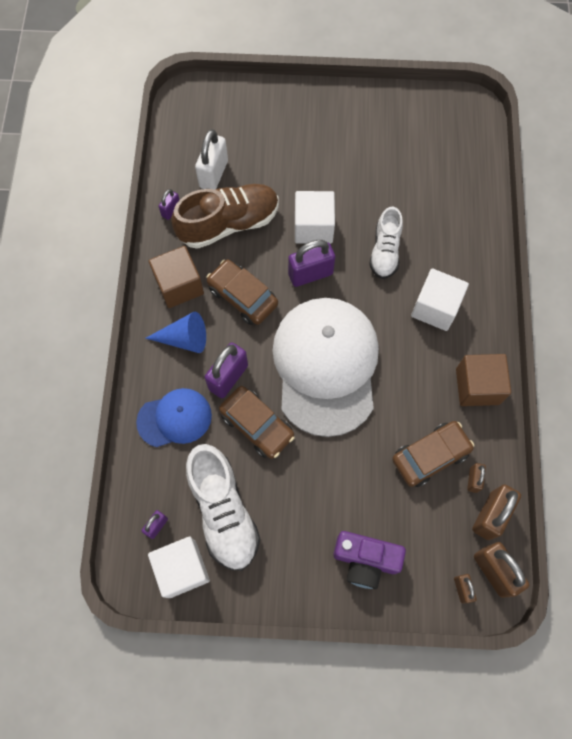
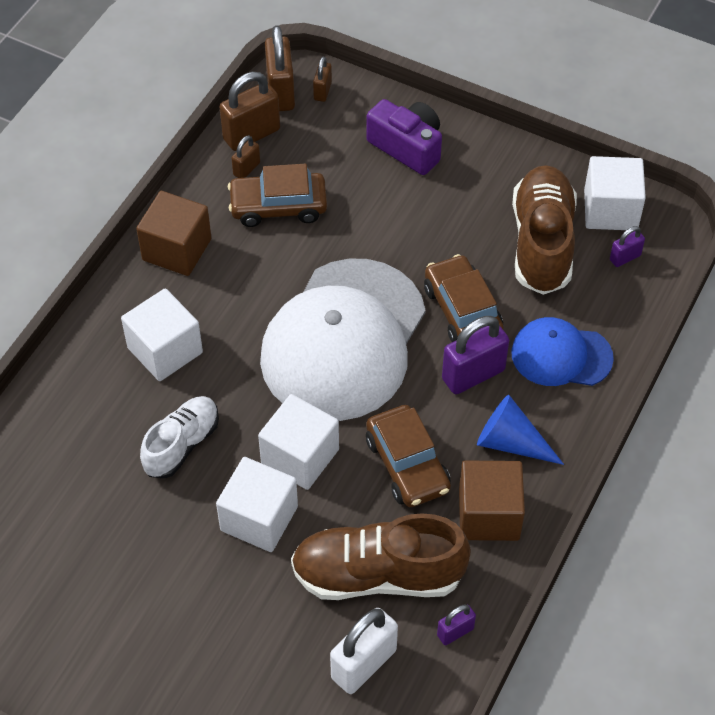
camera: 155 degrees left, 15 degrees down
(223, 511) = (542, 243): white shoe -> brown shoe
(310, 274) = (300, 456): purple padlock -> white cube

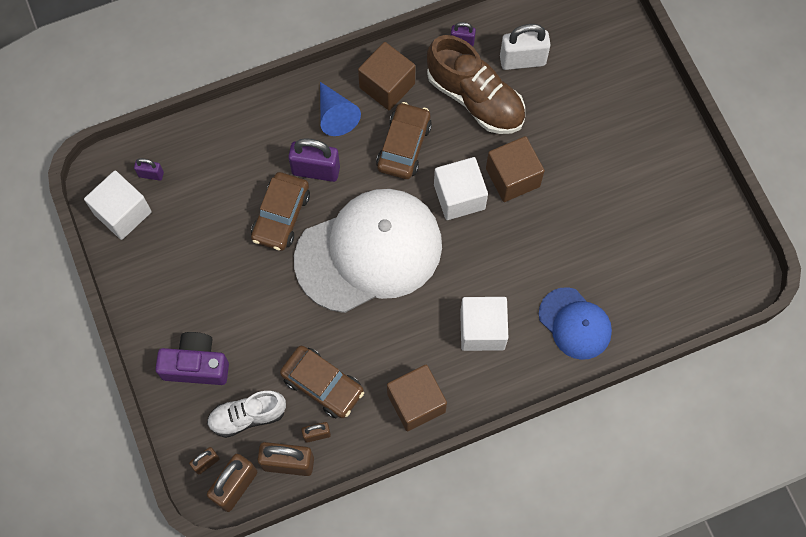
camera: 140 degrees left, 15 degrees up
(182, 445) = (521, 256): white shoe -> white shoe (247, 416)
(259, 518) = (512, 177): white cube -> brown cube
(407, 147) = (196, 365): purple camera -> purple camera turned 105 degrees clockwise
(542, 243) = (188, 223): brown shoe -> none
(561, 355) = (255, 143): blue cap -> blue cap (575, 323)

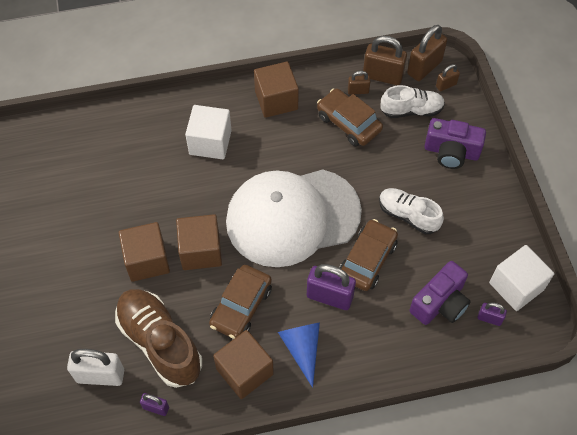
camera: 170 degrees left, 10 degrees down
(202, 182) = (440, 303): none -> purple camera
(241, 274) = (408, 215): none -> white shoe
(459, 196) = (201, 251): white cube -> brown cube
(575, 323) = (133, 135): blue cap -> none

